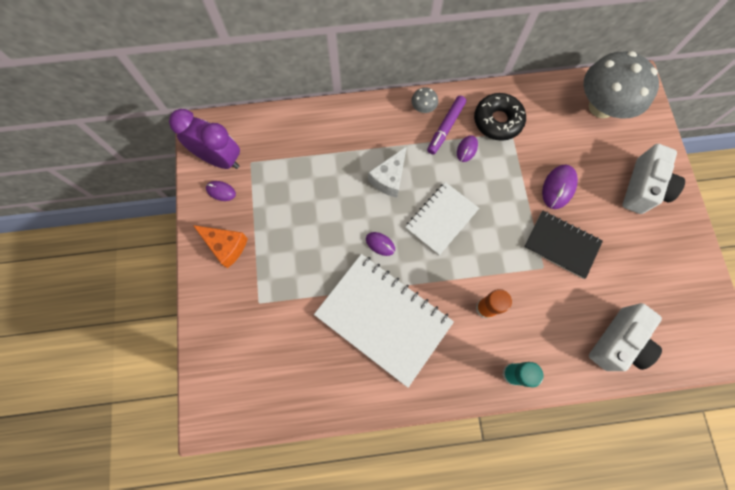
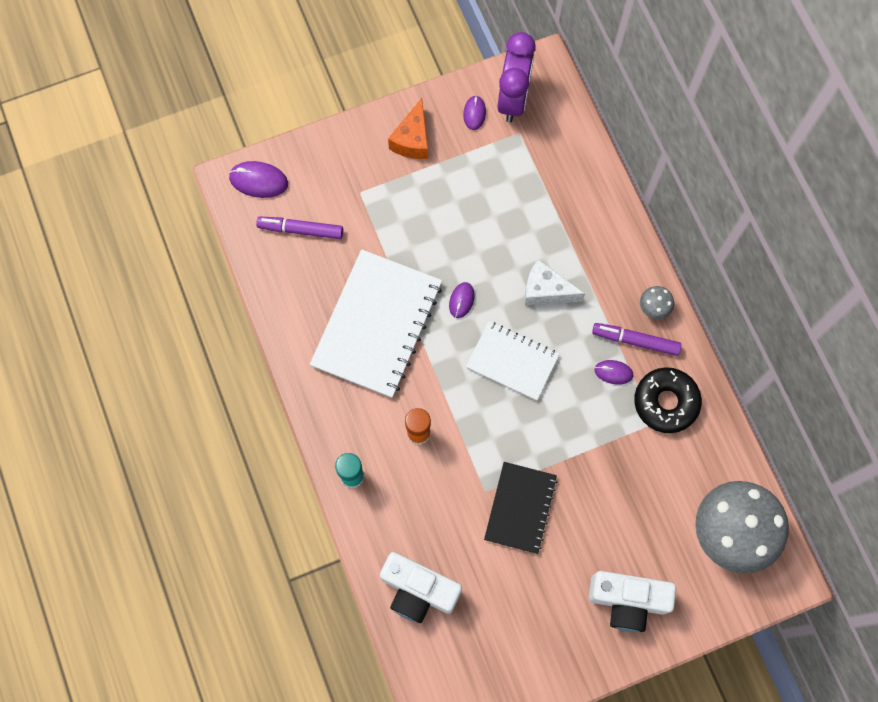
camera: 75 degrees right, 0 degrees up
(277, 364) = (300, 230): none -> purple marker
(558, 187) = (595, 493): purple mouse -> purple mouse (258, 181)

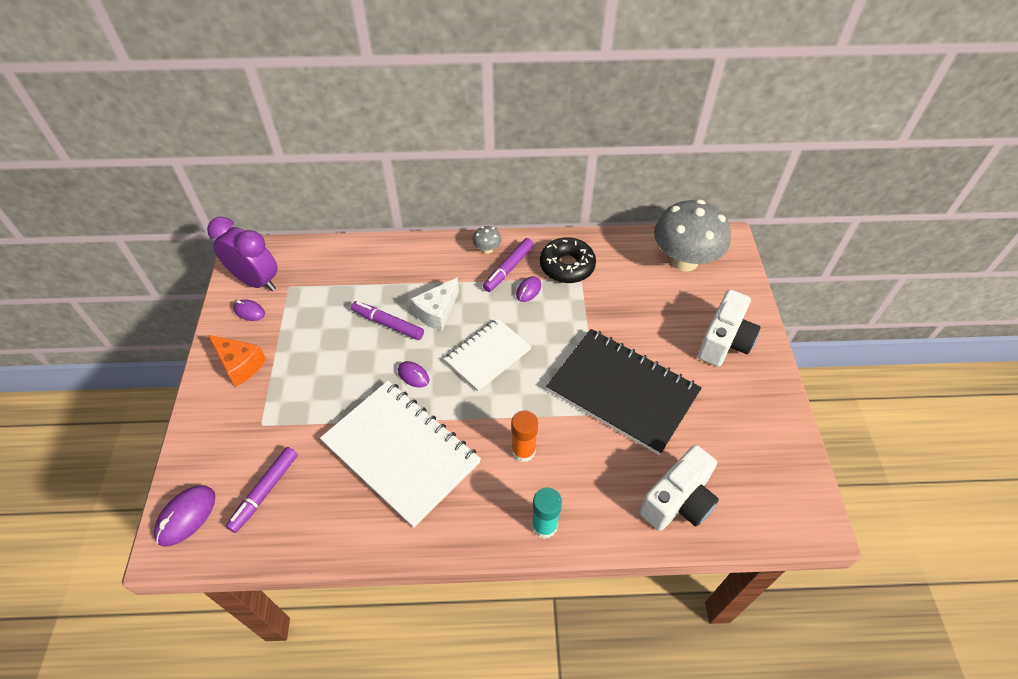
camera: 70 degrees left, 20 degrees down
(512, 250) = (388, 324): none -> purple marker
(520, 508) = (622, 391): black notebook -> black notebook, size x1.68

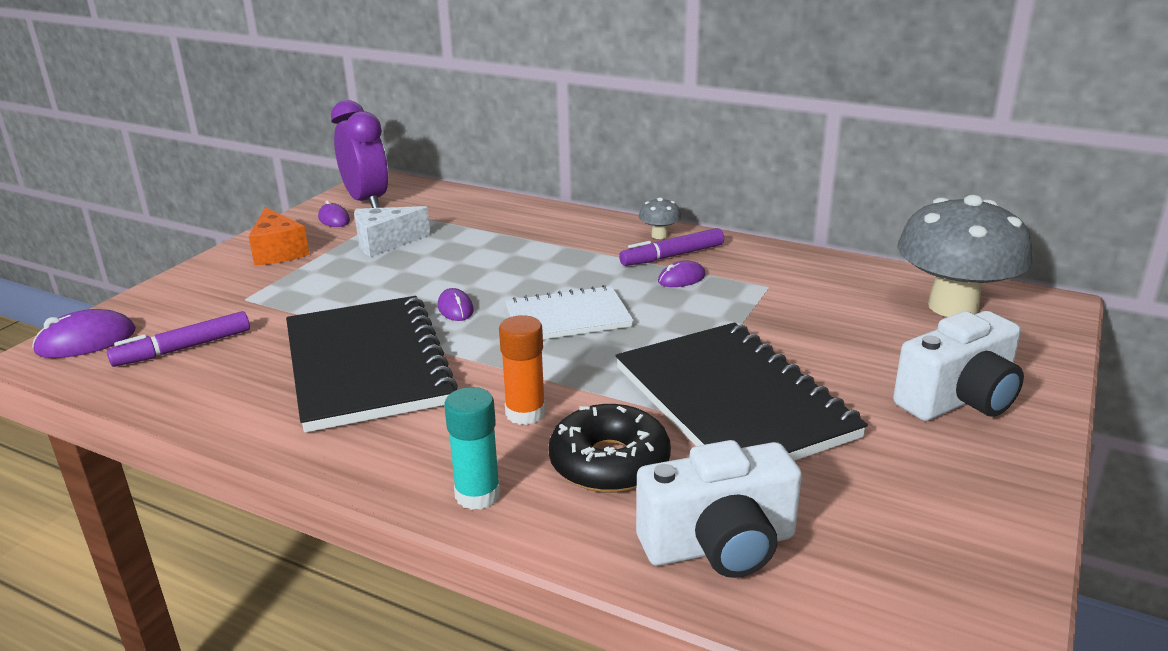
camera: 30 degrees right, 25 degrees down
(388, 324) = (471, 263): purple marker -> none
(401, 452) = (367, 365): white notebook -> black notebook
(437, 312) = (541, 268): white cheese -> white cheese (385, 243)
(567, 266) = (758, 271): black donut -> black donut (609, 463)

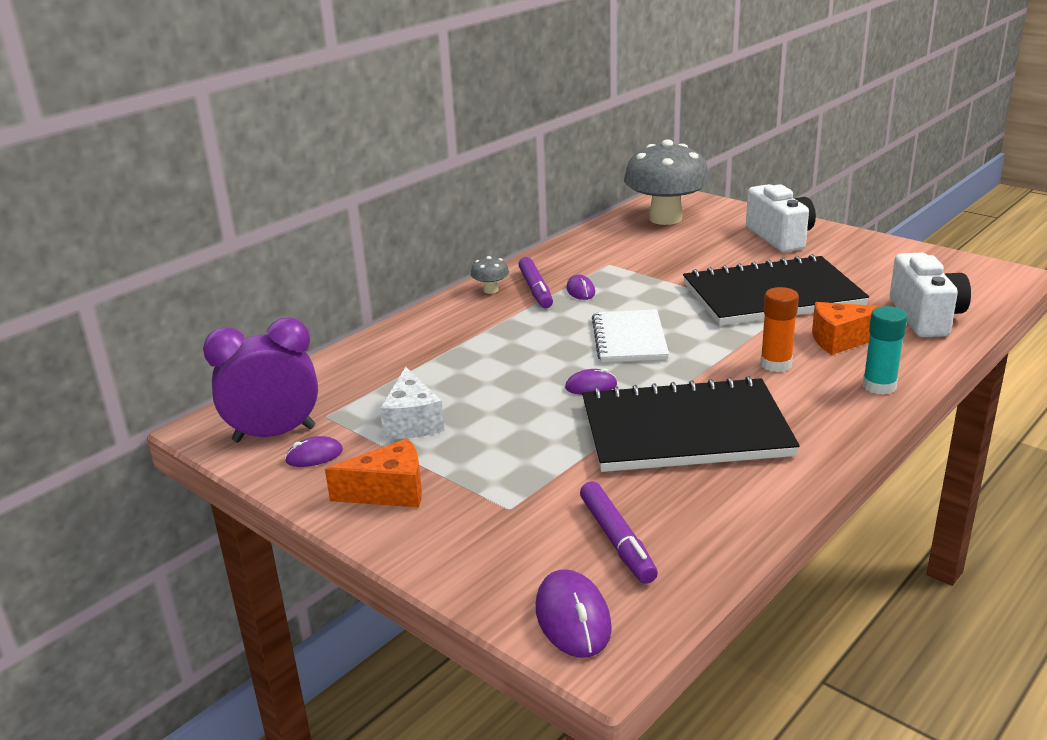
camera: 75 degrees left, 0 degrees up
(609, 463) = (842, 340): black donut -> orange cheese

